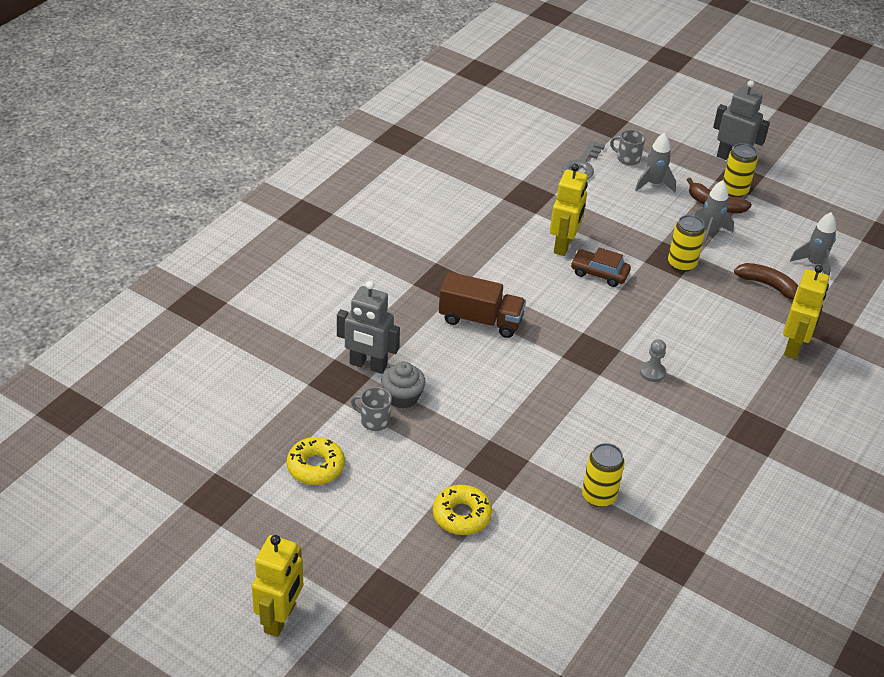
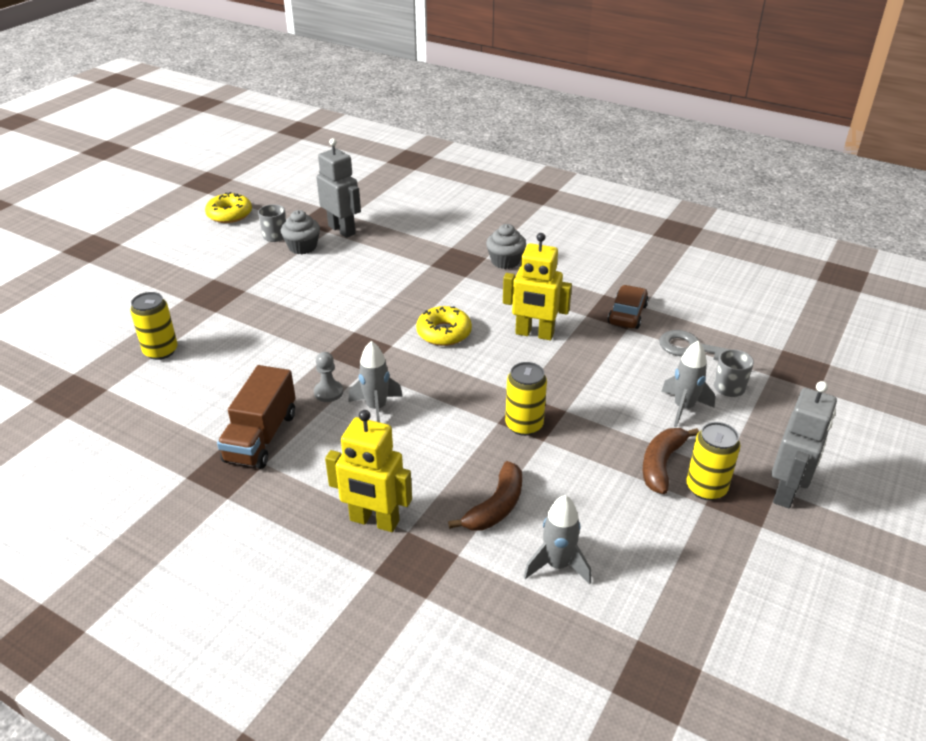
camera: 90 degrees right, 5 degrees down
(280, 618) = (90, 210): yellow robot -> none
(368, 365) = (342, 230): grey robot -> grey robot turned 120 degrees clockwise
(444, 250) = (505, 261): none -> grey cupcake
(461, 515) = (160, 278): yellow donut -> yellow donut (444, 333)
(480, 320) = (405, 283): brown truck -> brown truck (261, 437)
(599, 273) = (491, 358): brown car -> brown car (627, 314)
(709, 232) = (597, 455): grey rocket -> grey rocket (376, 408)

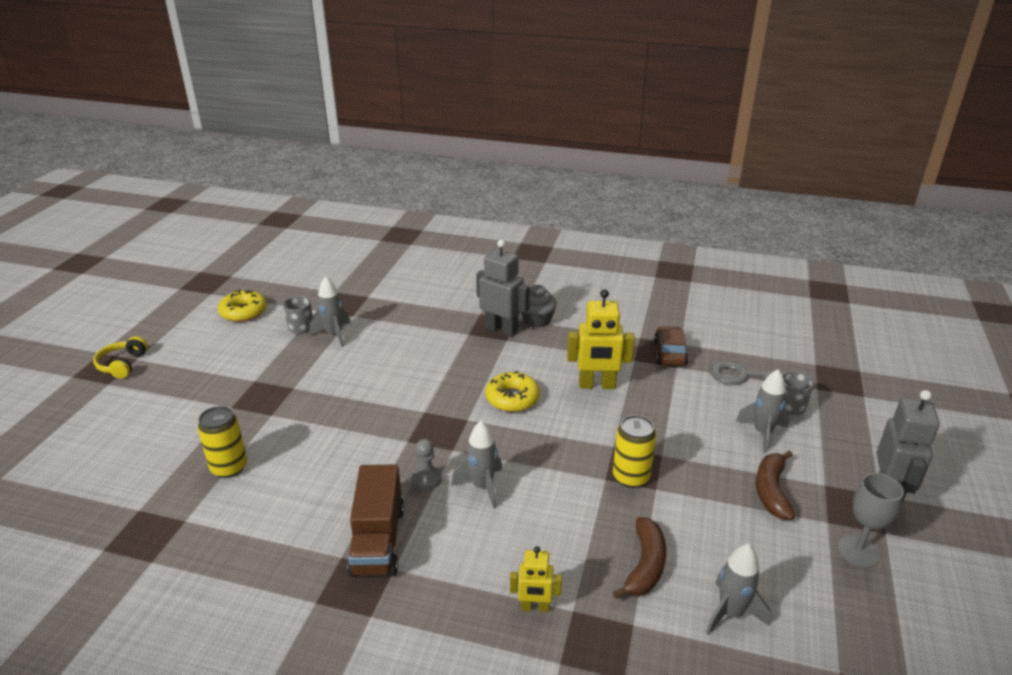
camera: 15 degrees left, 5 degrees down
(106, 247) = (122, 364): none -> yellow headphones
(302, 247) = (334, 334): grey cupcake -> grey rocket
(342, 230) = (366, 312): grey robot -> grey robot (501, 329)
(374, 521) = (535, 607): yellow robot -> yellow robot, size x0.58
(706, 488) = (820, 506): yellow can -> none
(721, 537) = (858, 551): none -> grey goblet

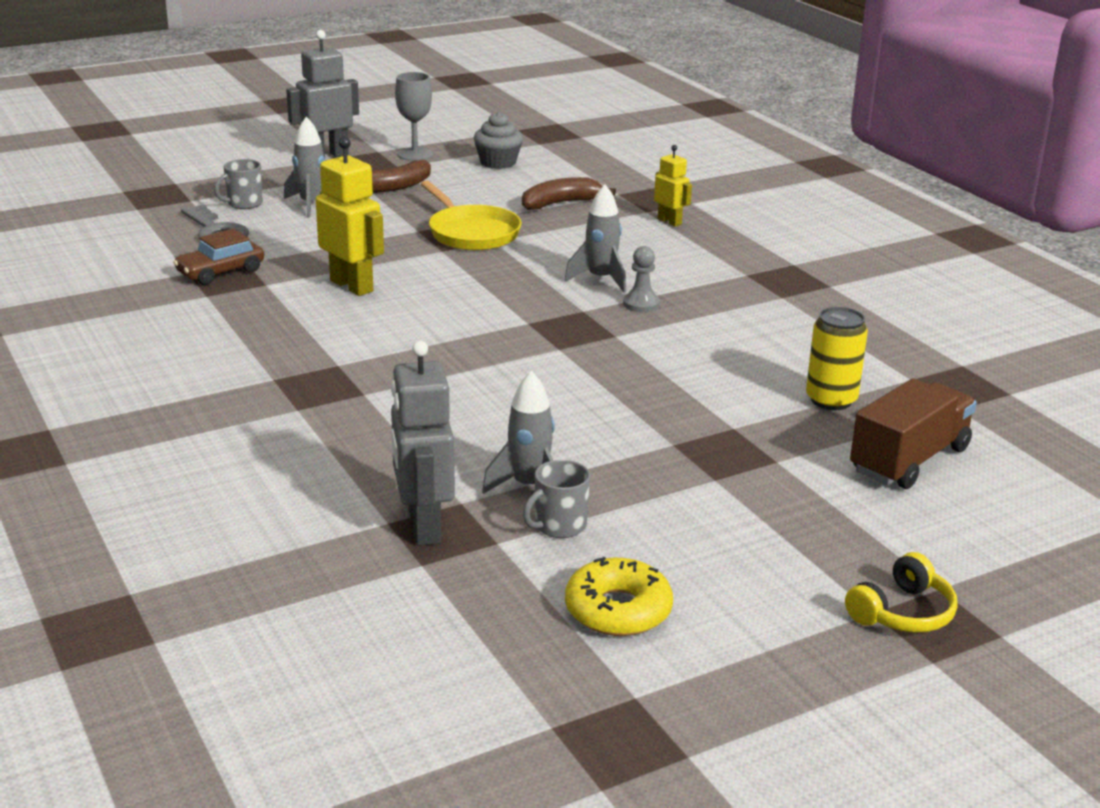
camera: 135 degrees left, 5 degrees down
(378, 540) = (738, 291): brown truck -> brown truck (909, 460)
(501, 329) = (318, 377): grey robot -> grey robot (423, 526)
(512, 398) = (451, 316): yellow donut -> none
(537, 320) = (256, 365): grey cupcake -> grey cupcake (498, 162)
(631, 477) = (471, 233): yellow can -> yellow pan
(730, 613) = (550, 173): grey rocket -> none

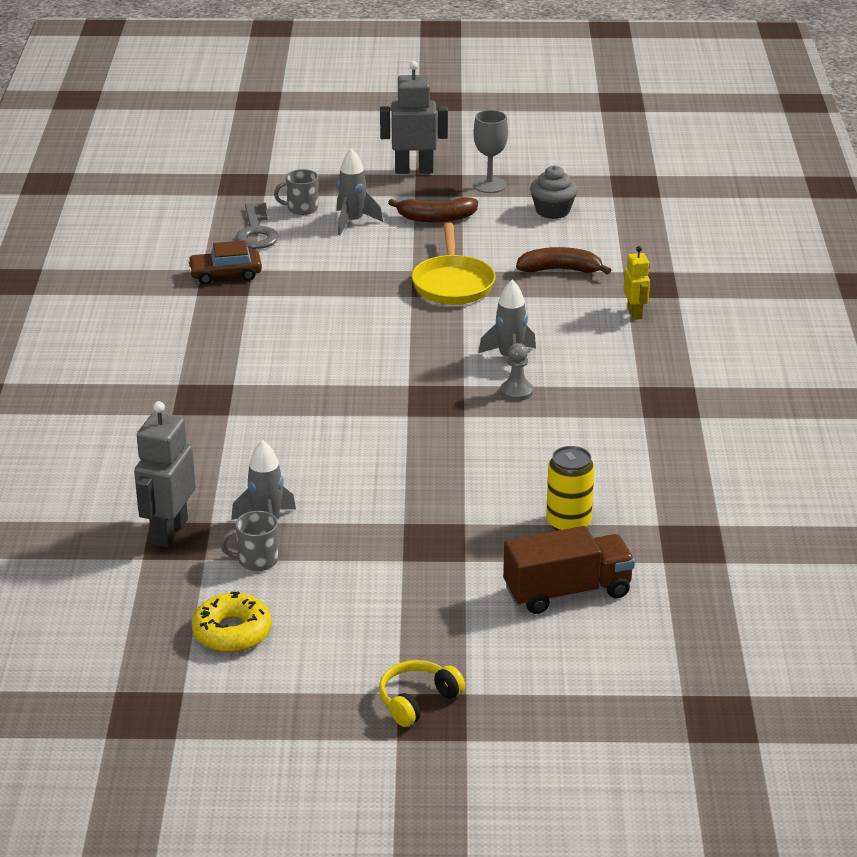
camera: 30 degrees right, 5 degrees up
(352, 286) = (309, 313): yellow robot -> none
(902, 613) = (417, 700): yellow headphones -> yellow headphones turned 150 degrees clockwise

